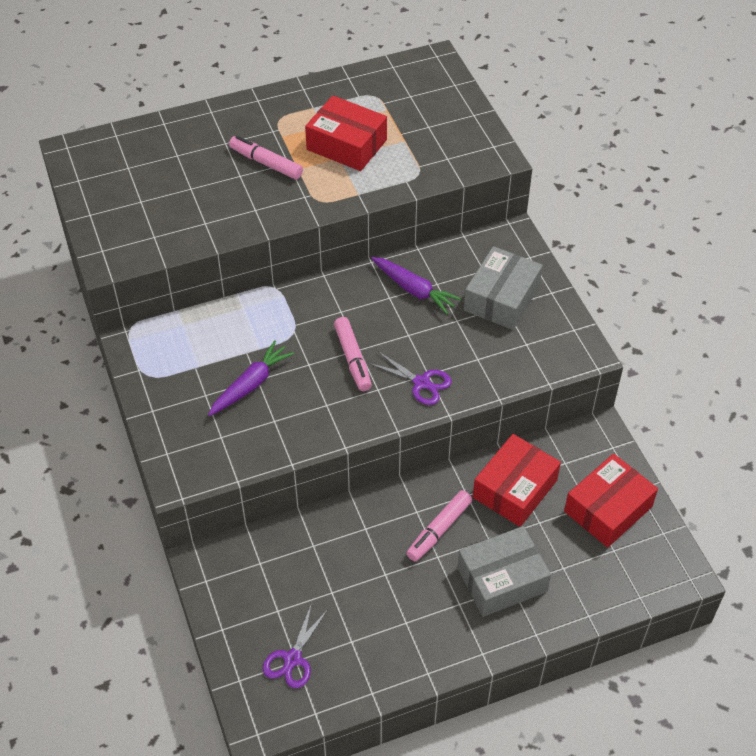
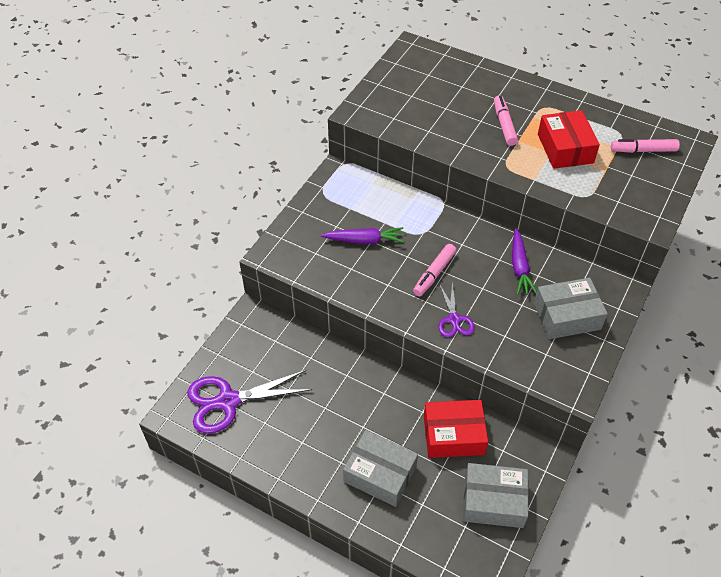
camera: 50 degrees right, 0 degrees up
(293, 659) = (228, 401): purple scissors -> purple scissors, size x1.80
(439, 530) = (382, 414): pink marker -> pink marker (643, 150)
(608, 509) = (493, 501): red box -> grey box

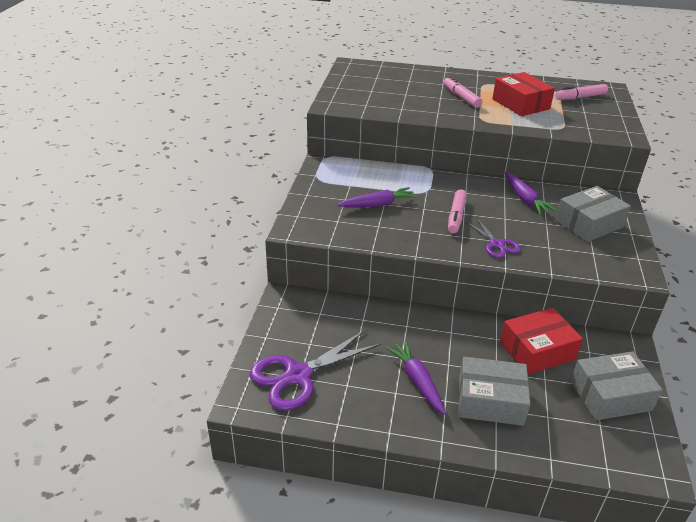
camera: 20 degrees left, 15 degrees down
(326, 436) = (417, 381): none -> purple carrot

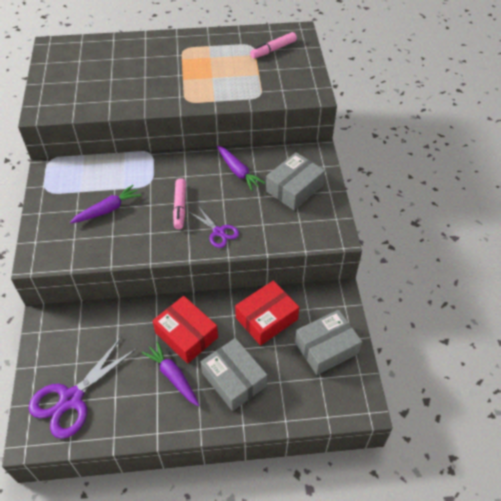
camera: 15 degrees left, 15 degrees up
(461, 97) = (164, 72): pink marker -> none
(490, 401) = (234, 379): grey box -> grey box turned 60 degrees clockwise
(520, 104) = (220, 70): red box -> red box (186, 335)

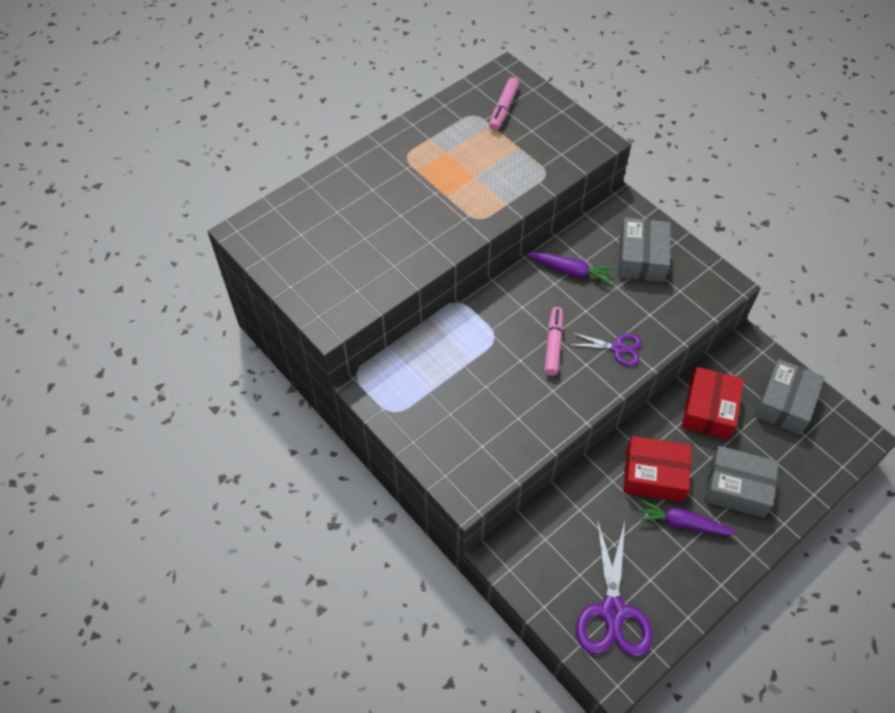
camera: 35 degrees left, 5 degrees up
(107, 210) = (483, 393): purple carrot -> none
(180, 207) = (553, 344): pink marker -> pink marker turned 135 degrees counterclockwise

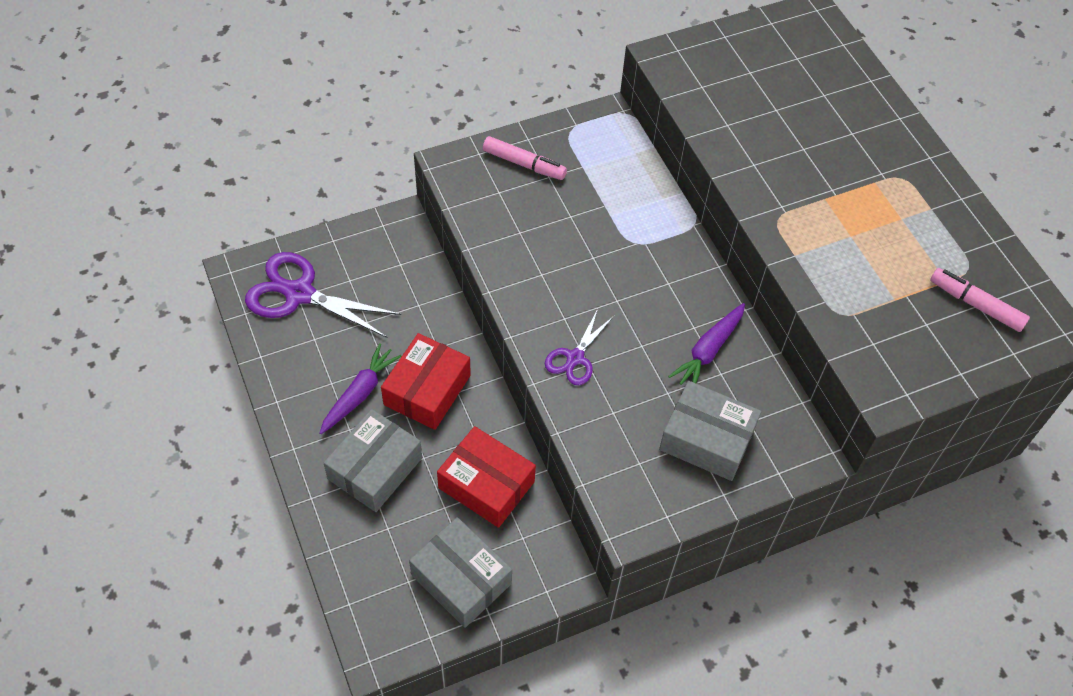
camera: 105 degrees right, 0 degrees up
(553, 344) = (603, 295): pink marker -> pink marker (524, 164)

